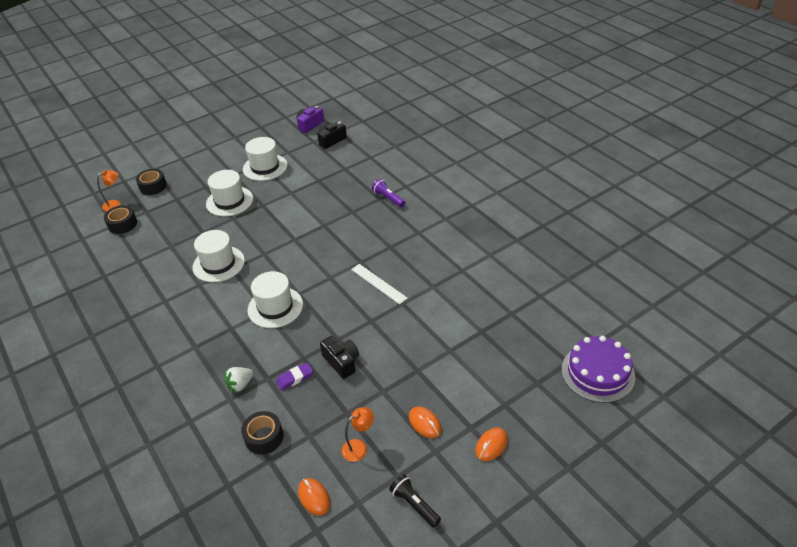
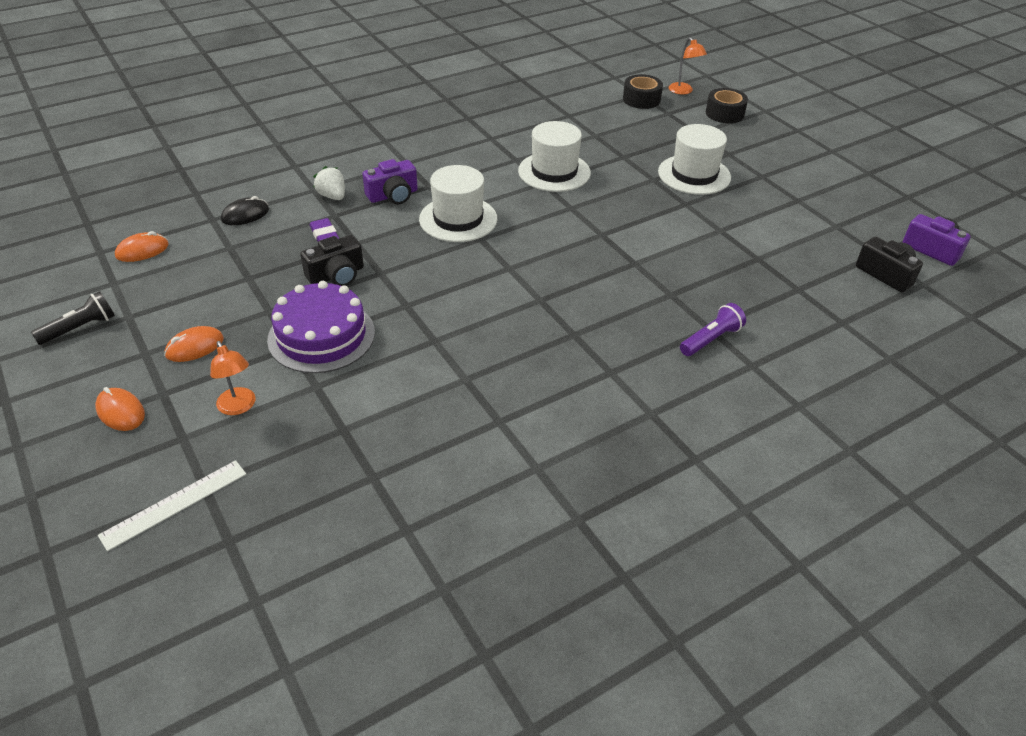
camera: 90 degrees right, 0 degrees up
(242, 347) = (393, 195): none -> purple camera
(264, 437) = (245, 215): black tape -> black mouse
(265, 167) = (787, 203): white hat -> none
(359, 447) = (190, 286): orange lamp -> orange lamp (239, 407)
(378, 283) = (485, 316): white ruler -> white ruler (174, 504)
(597, 373) = (185, 583): purple cake -> purple cake (321, 336)

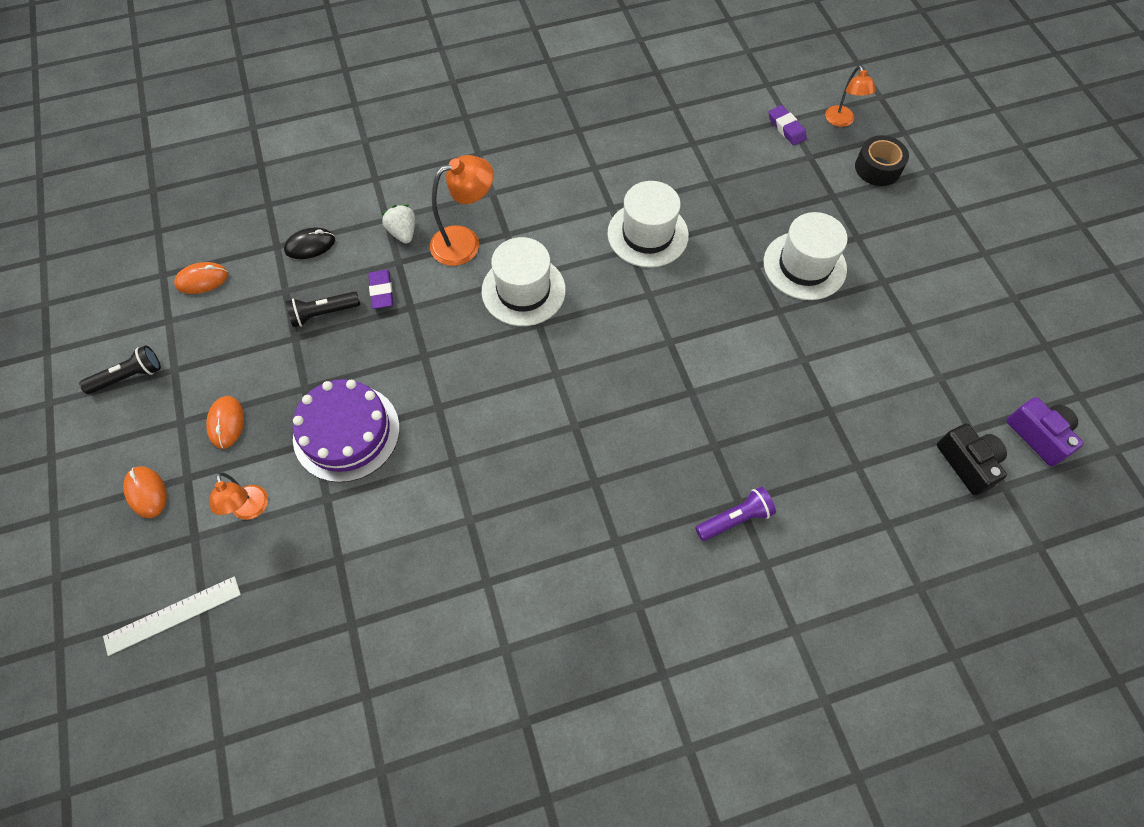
camera: 15 degrees right, 20 degrees up
(194, 347) = (226, 423): orange mouse -> orange mouse turned 75 degrees counterclockwise
(272, 258) = (323, 313): none -> black flashlight
(336, 275) = (380, 351): black camera -> none
(393, 195) = (465, 242): purple camera -> orange lamp
(641, 99) = (786, 128): black tape -> purple eraser

